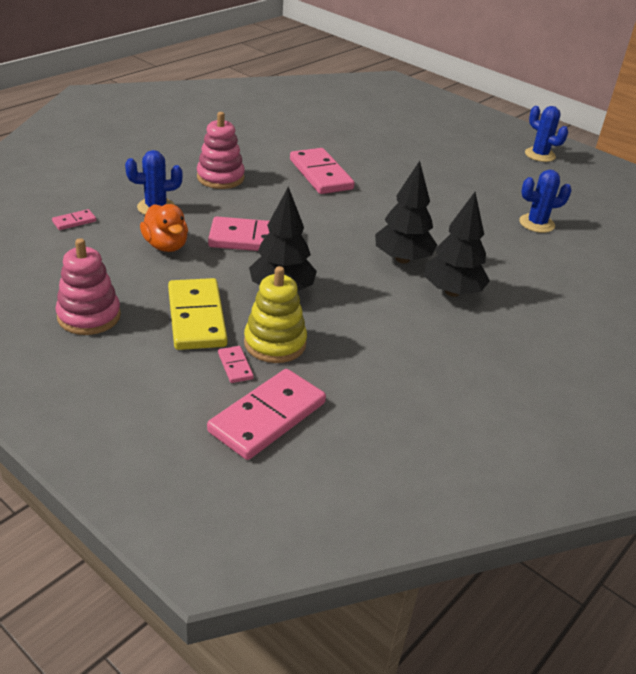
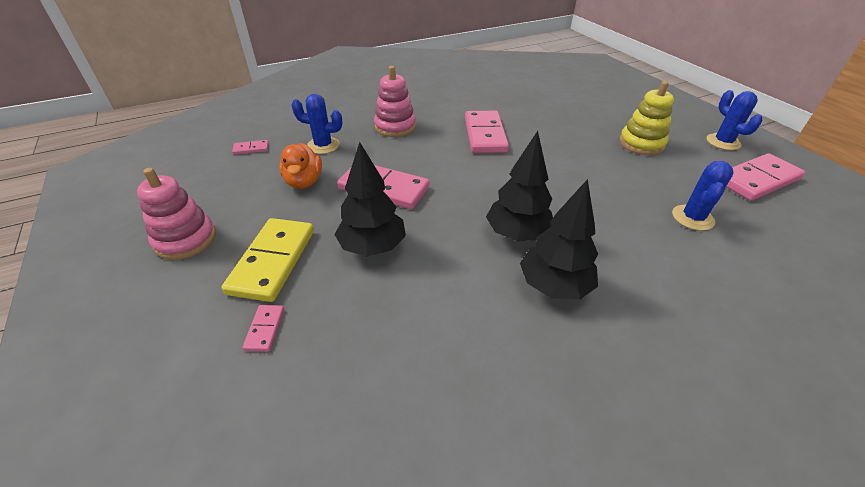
camera: 25 degrees right, 5 degrees up
(267, 417) = (246, 410): pink domino -> pink domino (757, 180)
(275, 343) = (323, 309): yellow stacking toy -> yellow stacking toy (641, 144)
(536, 223) = (692, 218): blue cactus -> blue cactus turned 75 degrees counterclockwise

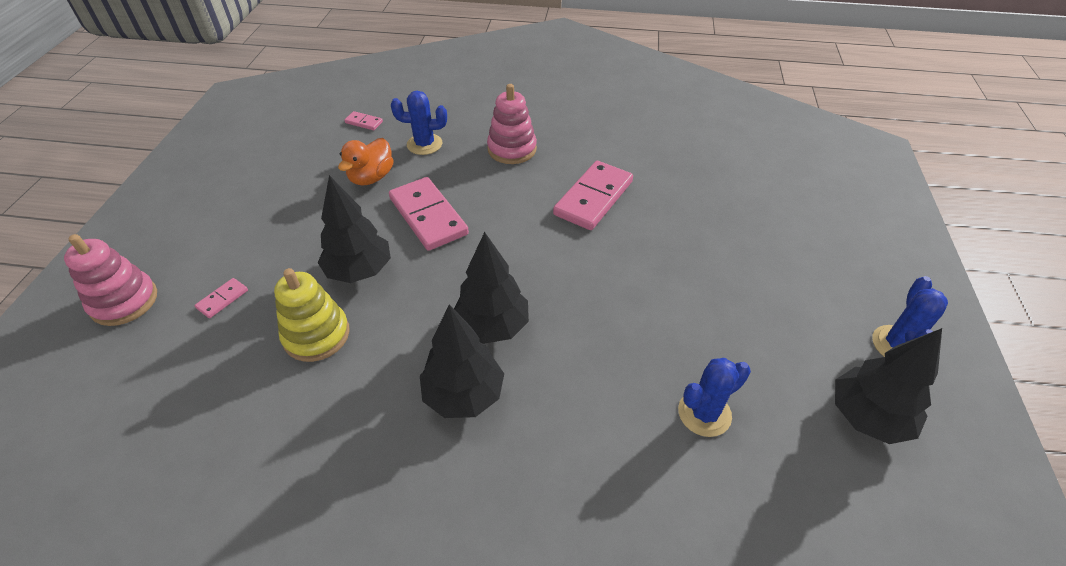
camera: 35 degrees right, 5 degrees up
(185, 240) = (242, 193): pink stacking toy -> pink stacking toy (124, 301)
(272, 261) = (278, 244): yellow domino -> none
(323, 145) = (424, 144): blue cactus -> blue cactus turned 45 degrees counterclockwise
(641, 144) = (770, 293): yellow stacking toy -> yellow stacking toy (316, 335)
(757, 180) = (867, 417): pink domino -> black tree

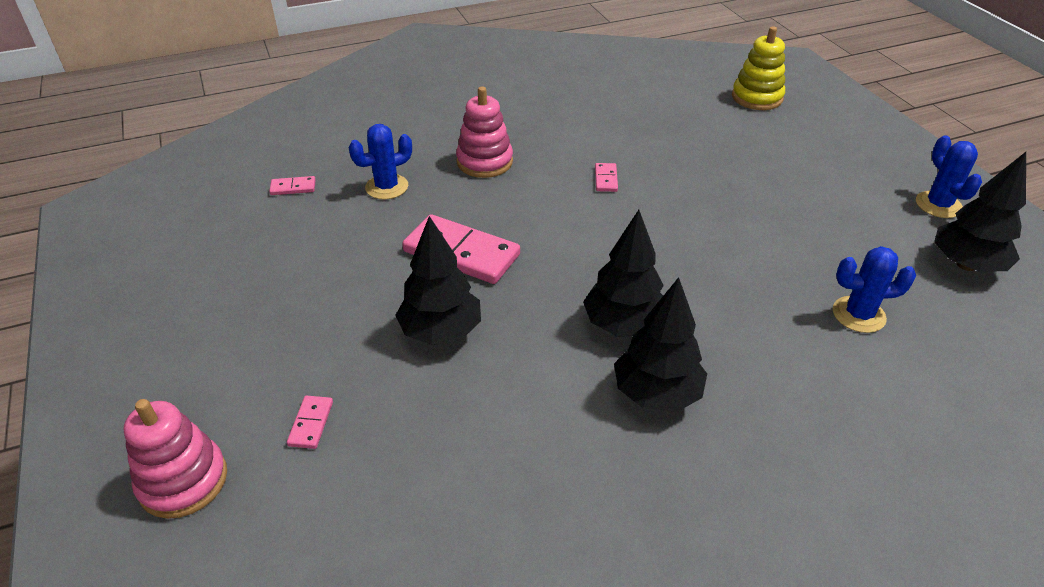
camera: 30 degrees left, 5 degrees down
(316, 335) = (457, 409): yellow stacking toy -> yellow stacking toy (757, 97)
(371, 177) = (360, 239): orange duck -> none
(593, 198) = (606, 179): pink domino -> pink domino, size x0.44
(704, 413) = (858, 315): blue cactus -> blue cactus turned 60 degrees clockwise

